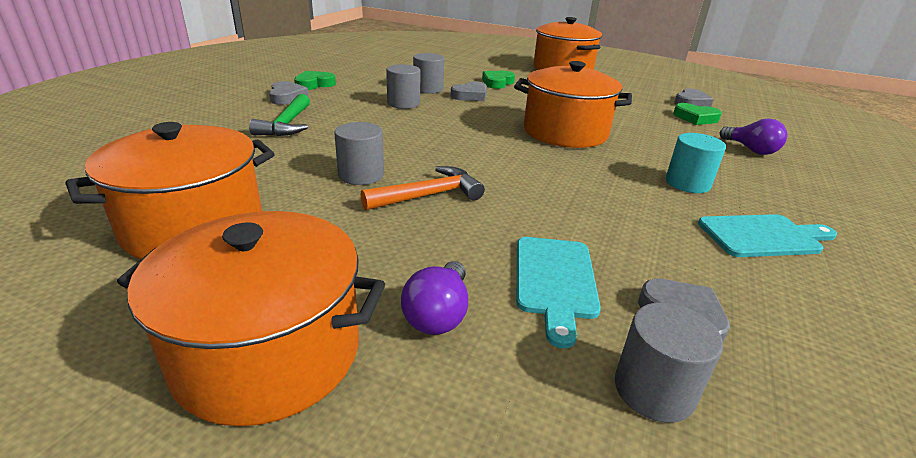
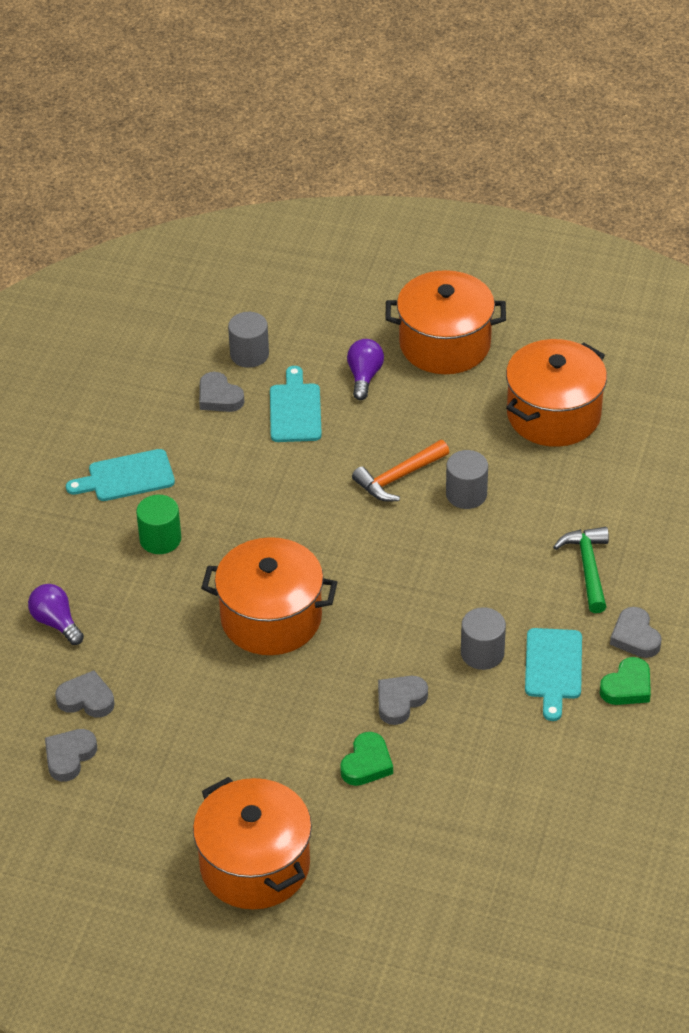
camera: 175 degrees right, 15 degrees up
(357, 94) = (553, 668): none -> turquoise cutting board
(428, 89) = (465, 711): grey cylinder -> none
(687, 183) = (160, 539): turquoise cylinder -> green cylinder
(695, 118) = (86, 699): green heart -> grey heart

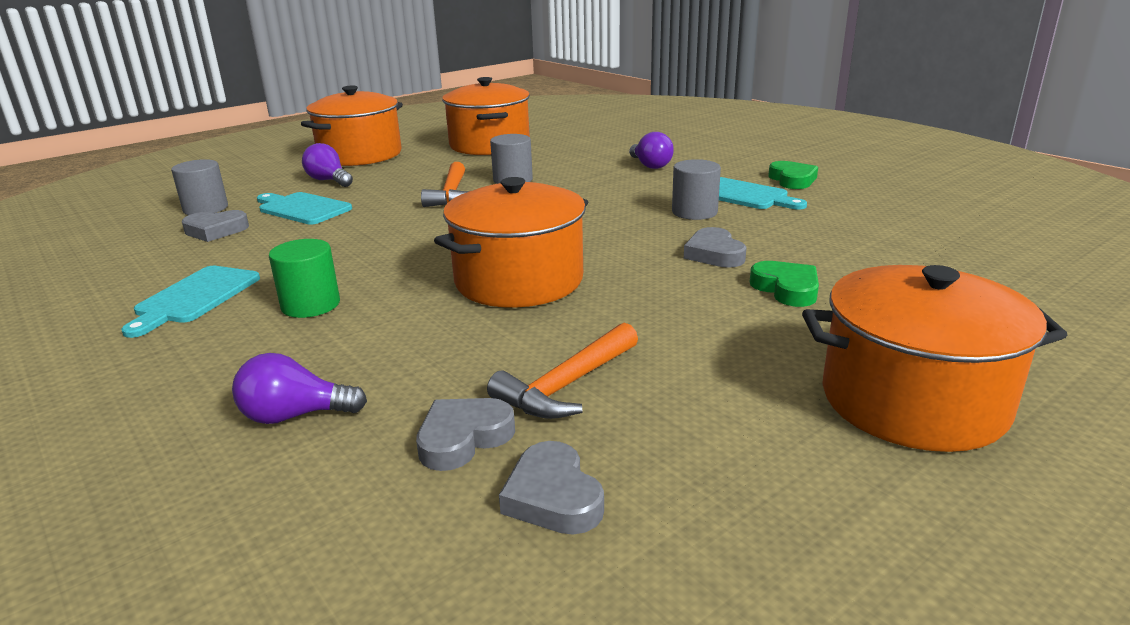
camera: 55 degrees left, 20 degrees down
(161, 713) = (566, 386): none -> orange hammer
(587, 567) = (650, 165): green hammer -> purple light bulb
(635, 637) = (741, 168): grey heart -> none

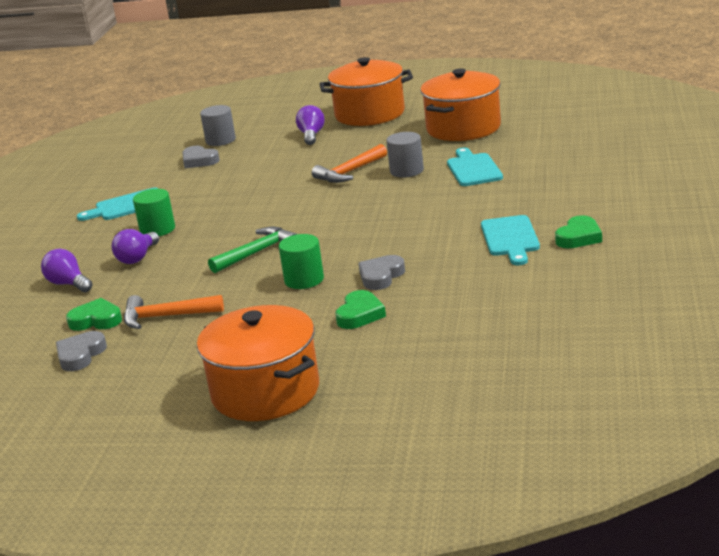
camera: 50 degrees right, 0 degrees up
(302, 208) = (260, 157): turquoise cutting board -> turquoise cutting board (473, 169)
(463, 438) = (96, 320): grey heart -> green heart
(519, 281) = (257, 252): orange pot -> green hammer
(643, 284) = (304, 280): none -> green cylinder
(650, 165) = (519, 187): purple light bulb -> purple light bulb (137, 258)
(694, 212) = (446, 241): grey cylinder -> none

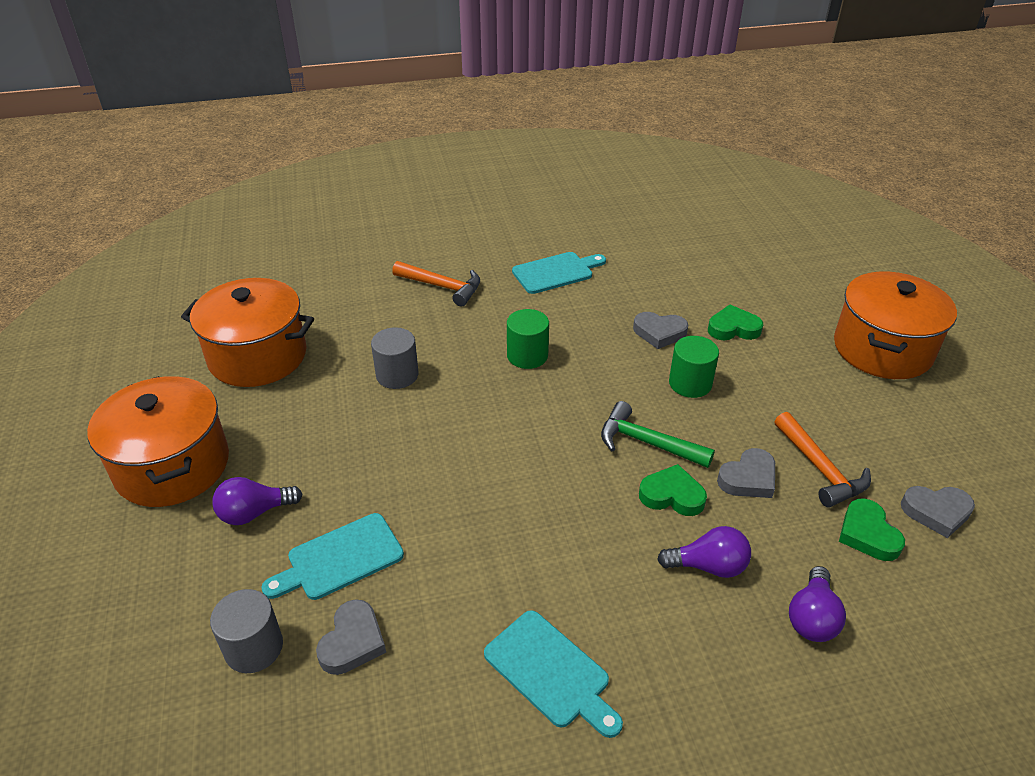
camera: 115 degrees left, 15 degrees up
(157, 229) = (620, 582): green cylinder -> green cylinder (527, 355)
(187, 285) = (748, 478): none -> grey heart
(349, 172) = (402, 426): orange hammer -> orange hammer (443, 287)
(473, 169) = (391, 324): turquoise cutting board -> turquoise cutting board (339, 559)
(579, 237) = (543, 238): green heart -> green heart (672, 495)

